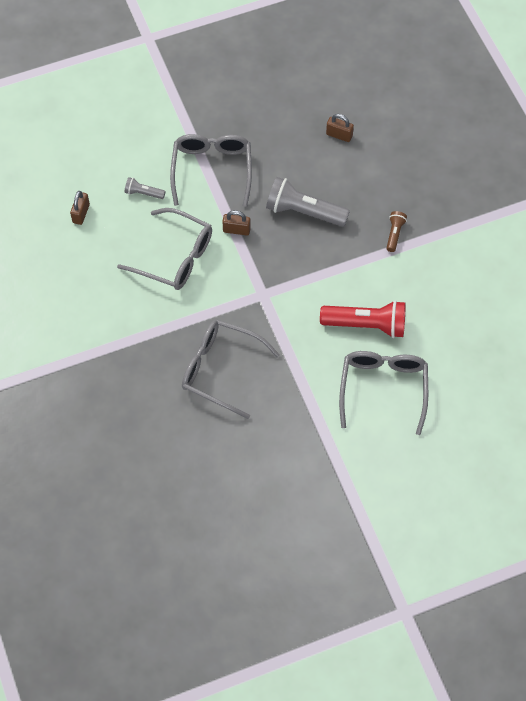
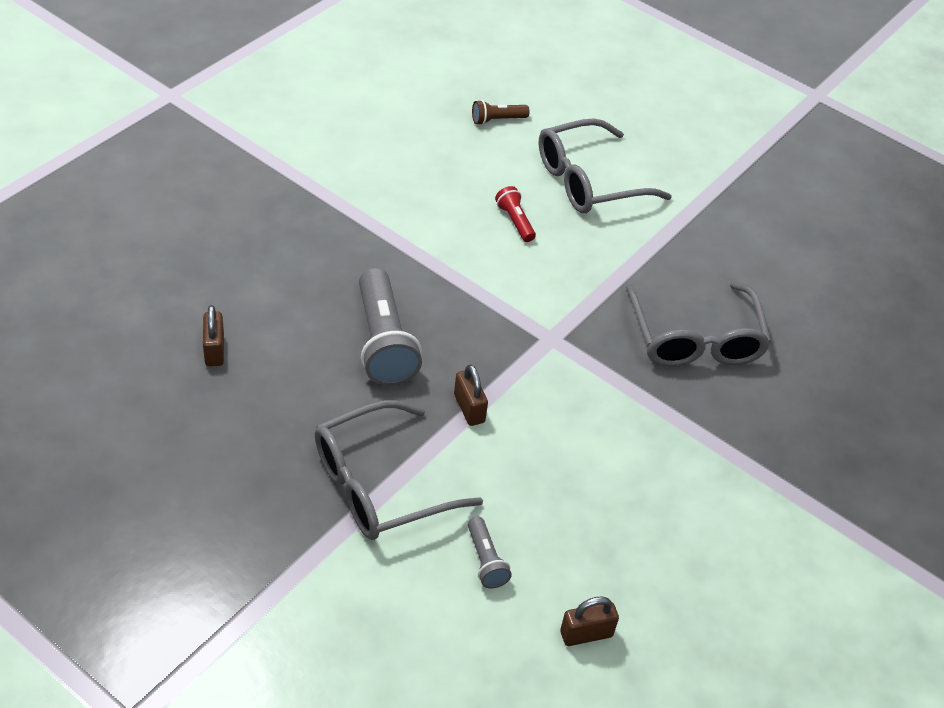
camera: 125 degrees left, 15 degrees down
(175, 257) = (569, 464): grey glasses -> none
(366, 325) = (515, 221): red flashlight -> red flashlight, size x0.49
(394, 234) = (356, 236): brown flashlight -> brown flashlight (497, 120)

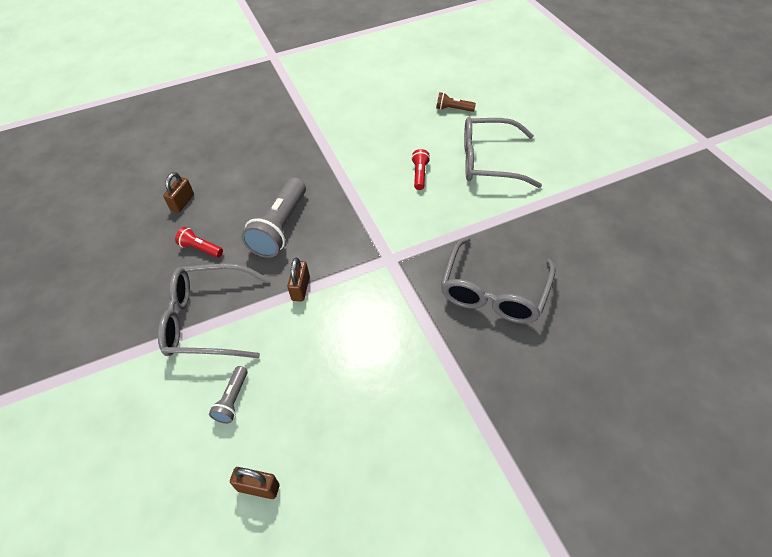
camera: 35 degrees right, 5 degrees up
(295, 402) = (200, 248): none -> red flashlight

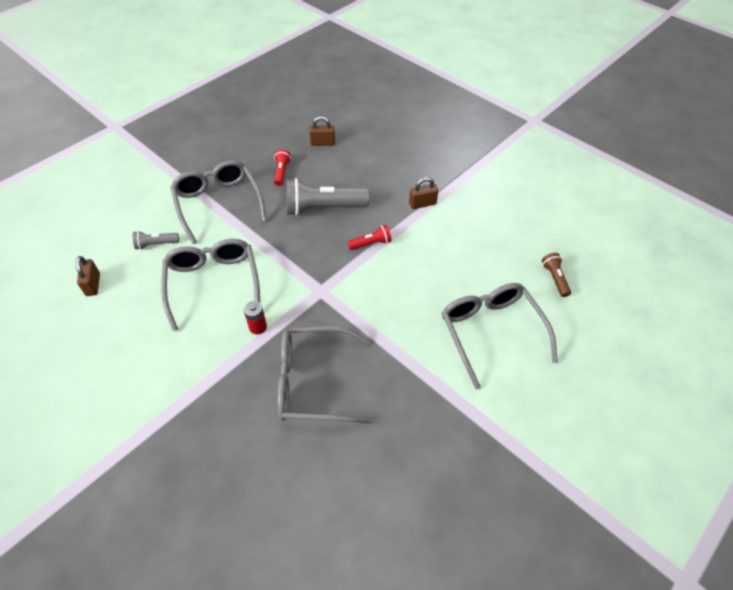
camera: 65 degrees right, 0 degrees up
(300, 288) = (266, 244): brown padlock -> brown padlock (422, 204)
(331, 350) = (213, 284): none -> grey glasses
(410, 321) = (258, 327): none -> red battery
(420, 174) = (437, 280): red flashlight -> red flashlight (371, 244)

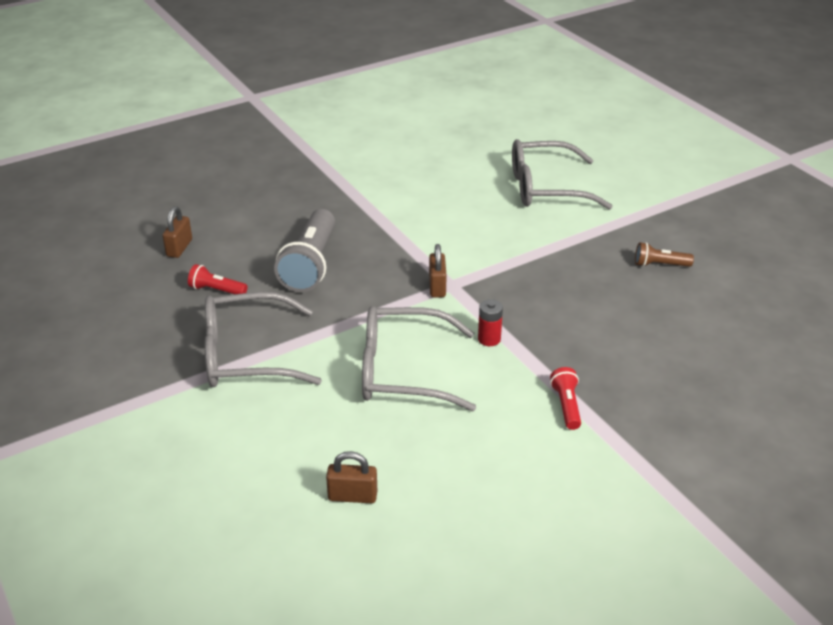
camera: 75 degrees left, 15 degrees down
(156, 244) = (299, 424): grey flashlight -> none
(313, 382) = (578, 306): grey glasses -> none
(371, 244) = (392, 238): red flashlight -> red flashlight (566, 406)
(422, 204) = (345, 193): brown padlock -> brown padlock (437, 287)
(554, 278) = (492, 140): brown flashlight -> brown flashlight (660, 265)

